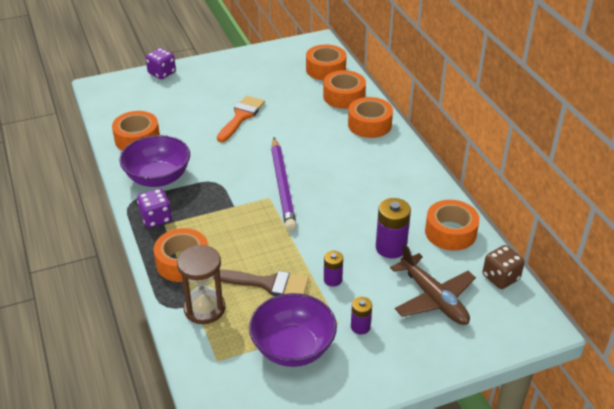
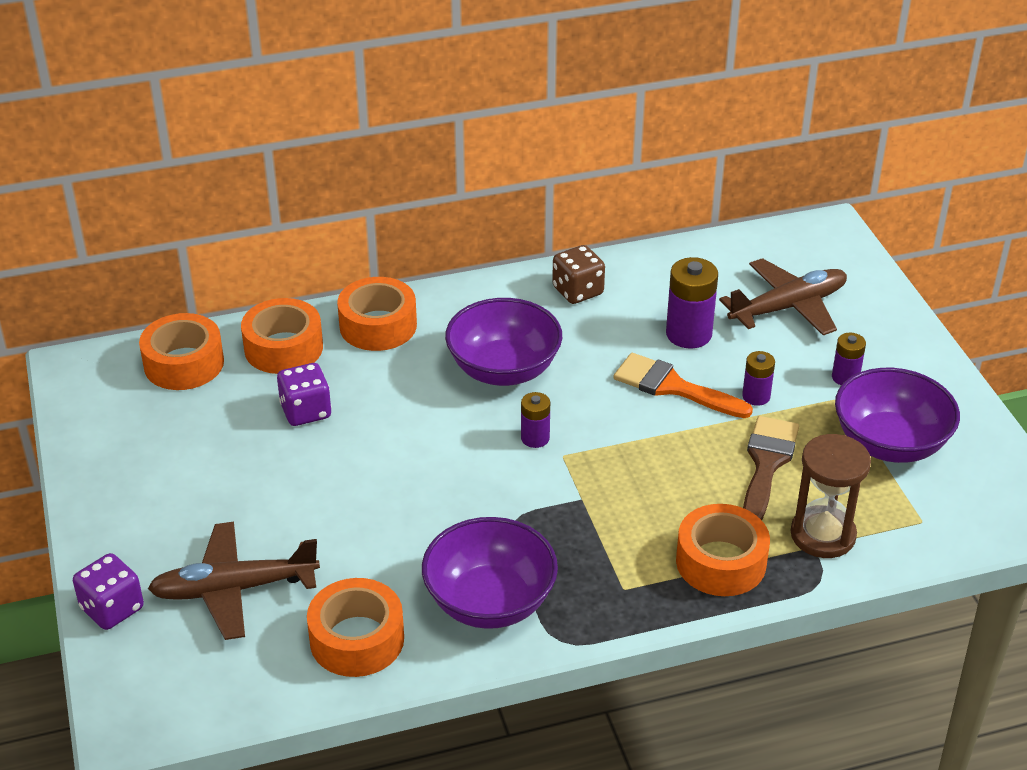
camera: 85 degrees left, 0 degrees up
(156, 218) = (608, 600): purple dice -> purple dice (306, 411)
(171, 102) = (233, 589): none -> brown plane
(241, 117) = (315, 484): orange brush -> orange brush (673, 387)
(282, 186) = (535, 438): purple pencil -> purple battery
(340, 171) = (504, 369): none -> purple bowl
(450, 232) = (657, 275): orange tape -> none
(500, 277) = (747, 246): brown dice -> brown dice (578, 291)

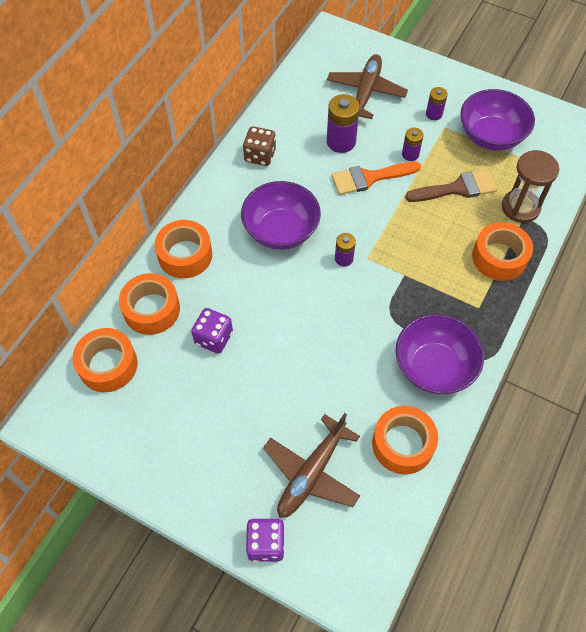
camera: 45 degrees left, 20 degrees up
(766, 464) = (457, 188): brown brush -> brown brush turned 105 degrees clockwise

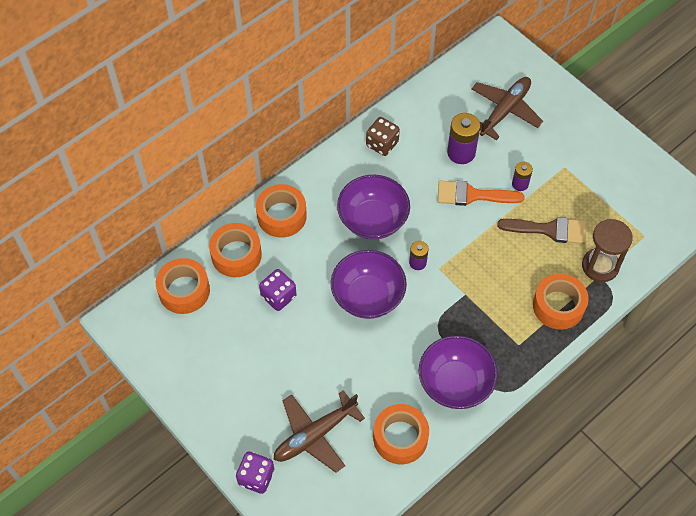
camera: 20 degrees right, 0 degrees up
(434, 114) = (560, 151): purple battery -> none
(491, 136) = (604, 189): purple bowl -> purple bowl (368, 296)

